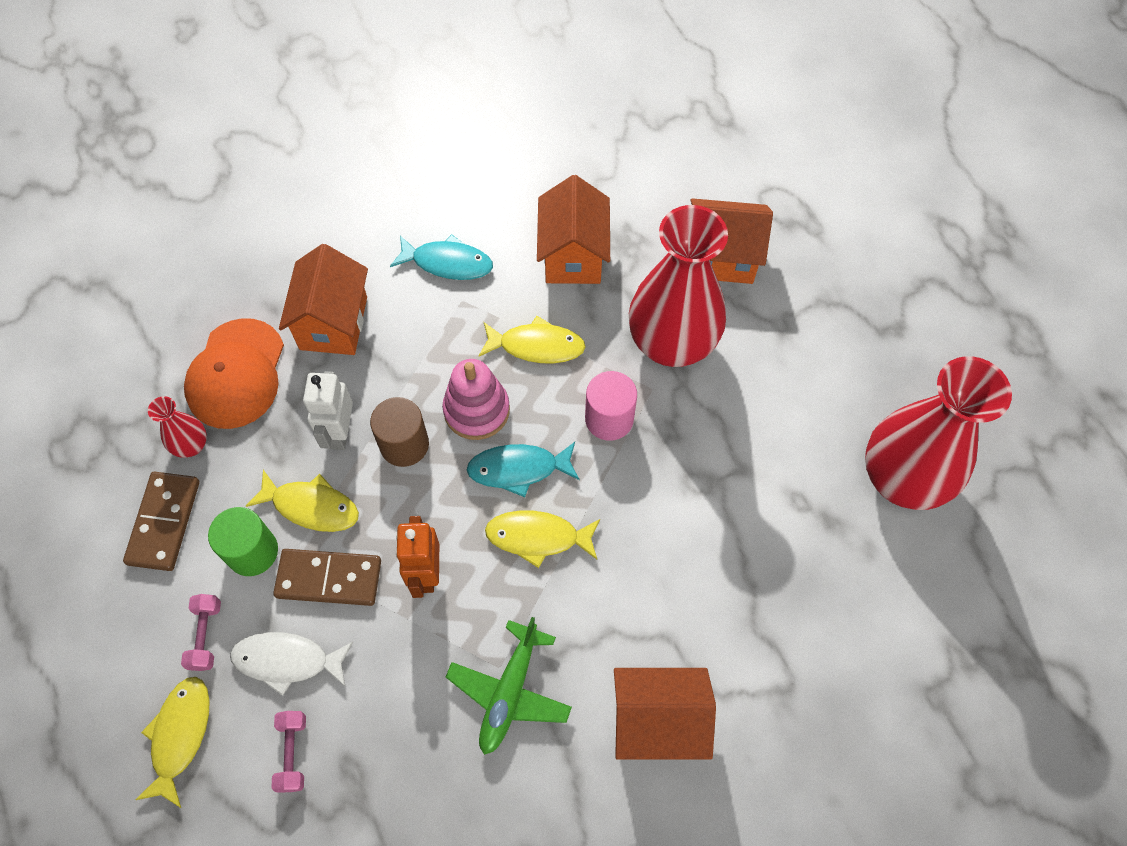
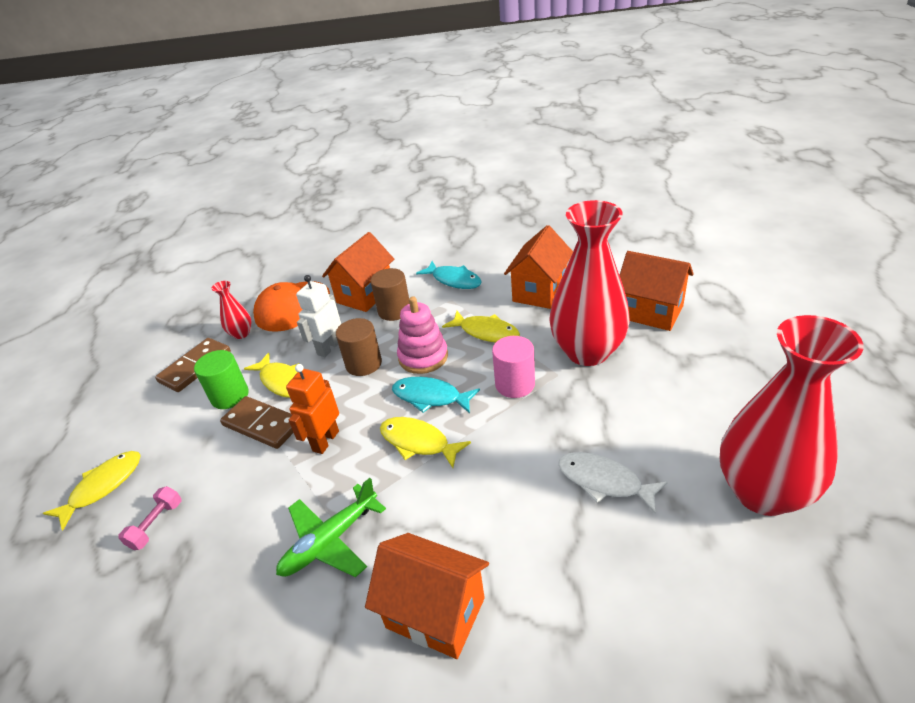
camera: 30 degrees right, 25 degrees down
(206, 635) = (166, 433): pink dumbbell -> none
(287, 661) = (200, 465): white fish -> white fish (604, 482)
(394, 342) = (394, 311): none -> brown cylinder

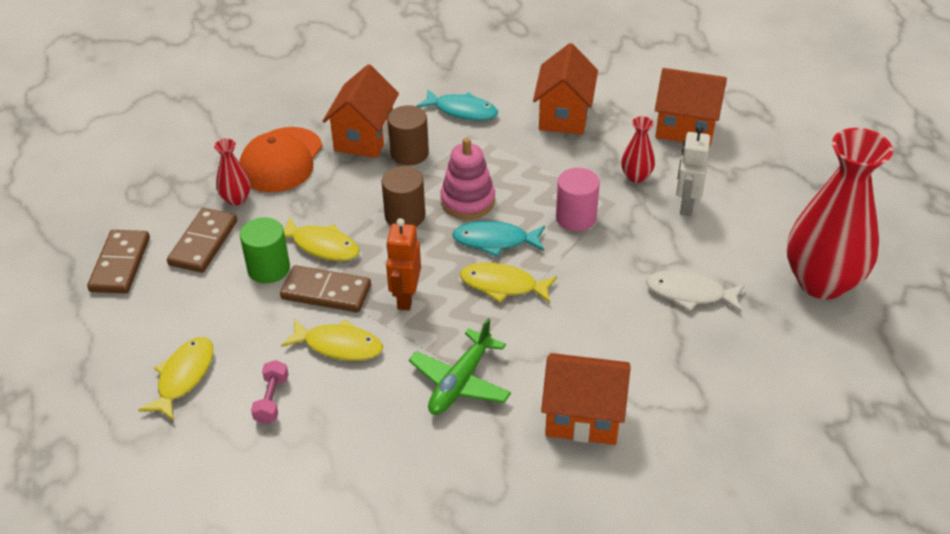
camera: 20 degrees left, 5 degrees up
(125, 376) = (120, 264): none -> brown domino
(329, 348) = (355, 203): white robot -> white robot (686, 205)
(486, 332) = (524, 167): yellow fish -> yellow fish (338, 345)
(587, 352) = (636, 176): red vase -> red vase, size x0.43

